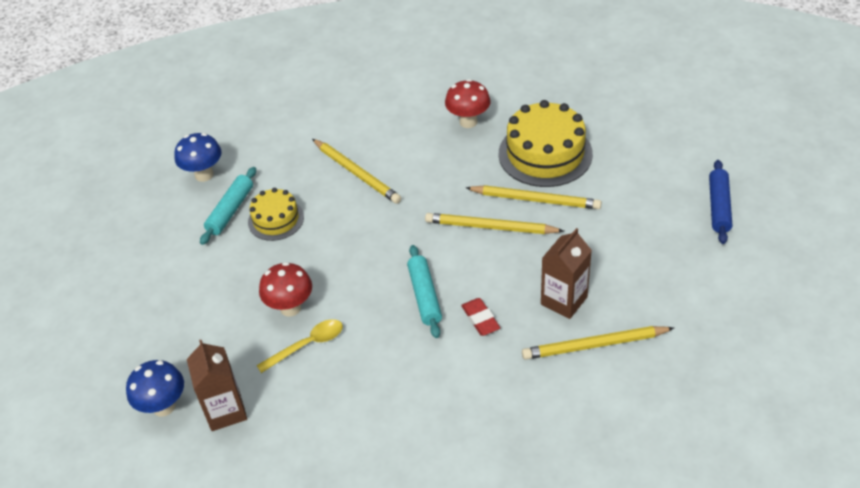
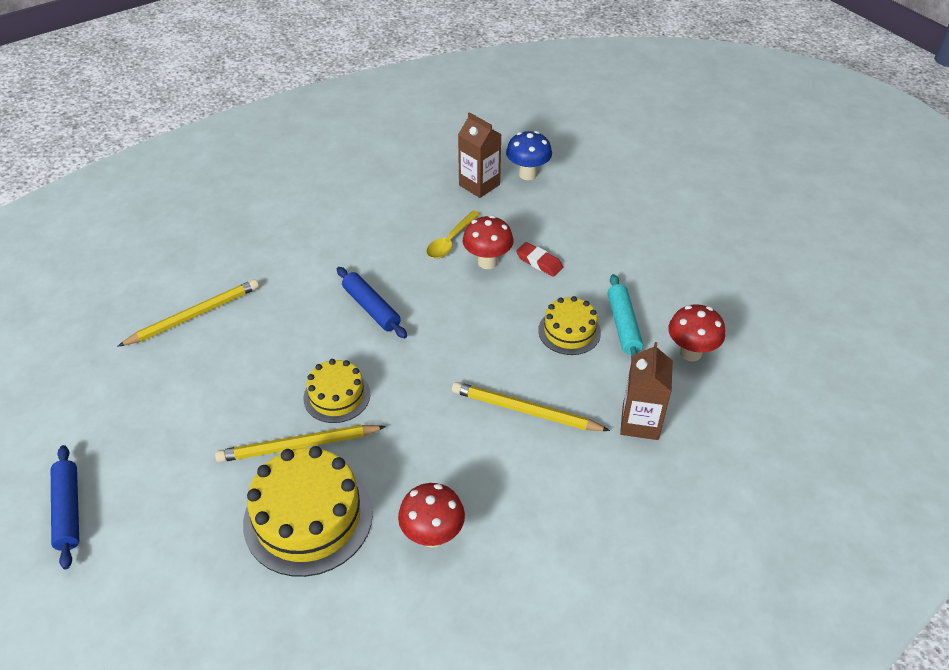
camera: 150 degrees right, 0 degrees up
(204, 175) = (690, 353): blue mushroom -> red mushroom
(424, 296) = (371, 308): turquoise rolling pin -> blue rolling pin
(480, 319) = (308, 305): red eraser -> red eraser (539, 262)
(491, 227) = (337, 396): yellow pencil -> yellow cake
(564, 300) = (233, 345): brown carton -> brown carton (640, 422)

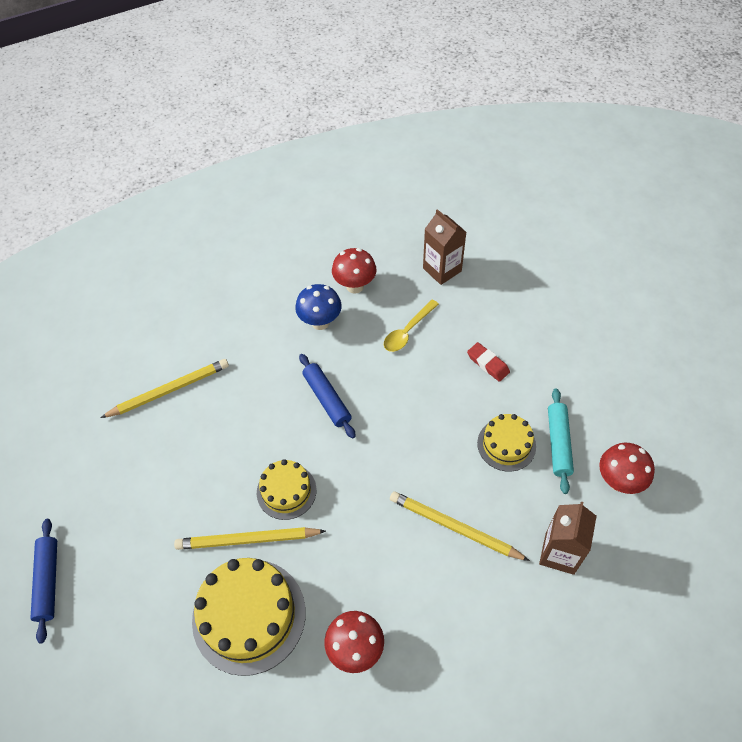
camera: 10 degrees right, 10 degrees up
(487, 262) = (439, 358): red mushroom -> red mushroom (355, 286)
(527, 174) = (489, 261): blue mushroom -> blue mushroom (320, 322)

